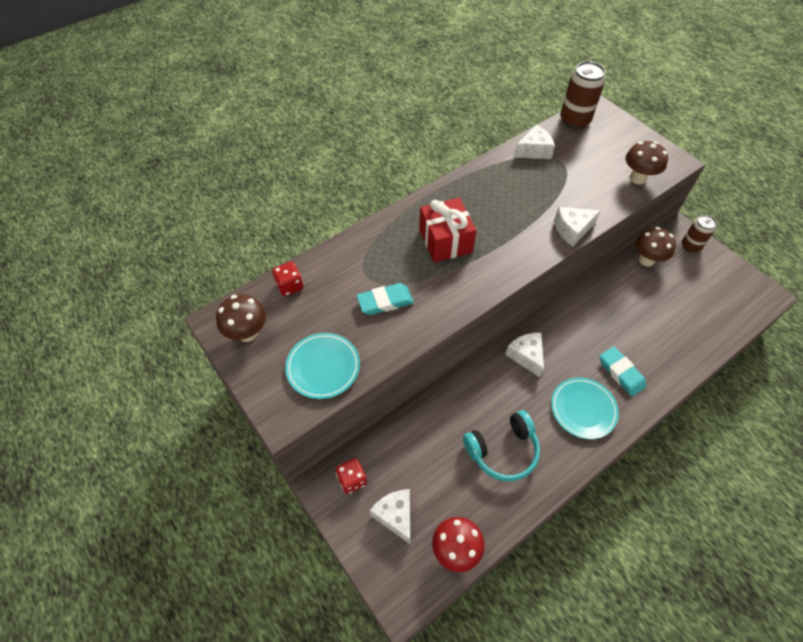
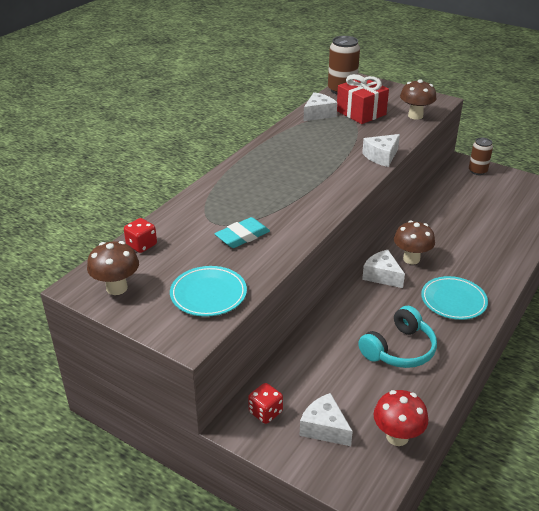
camera: 20 degrees left, 20 degrees down
(445, 241) = (275, 185): red gift -> red gift (361, 113)
(621, 373) = (471, 267): turquoise eraser -> none
(646, 260) = (447, 187): brown mushroom -> brown mushroom (411, 259)

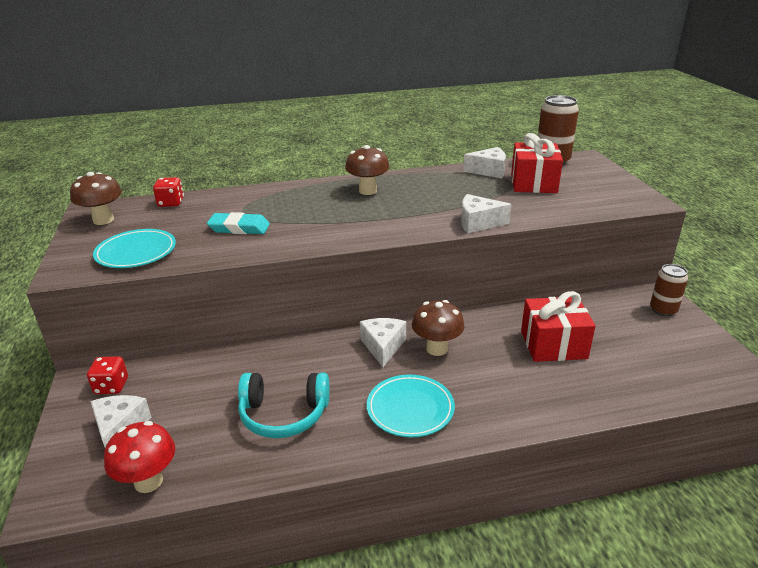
camera: 45 degrees right, 5 degrees down
(415, 116) = (589, 205): brown mushroom -> brown mushroom (368, 191)
(460, 221) = (553, 345): none -> red gift

